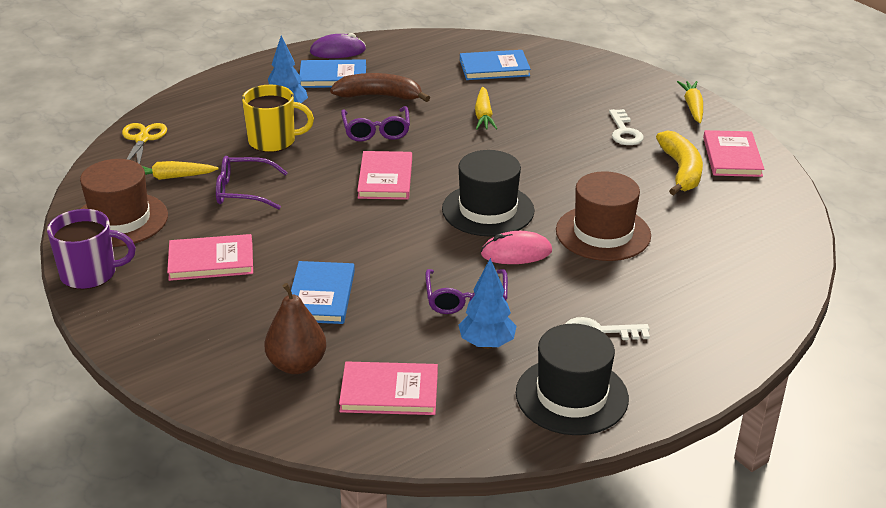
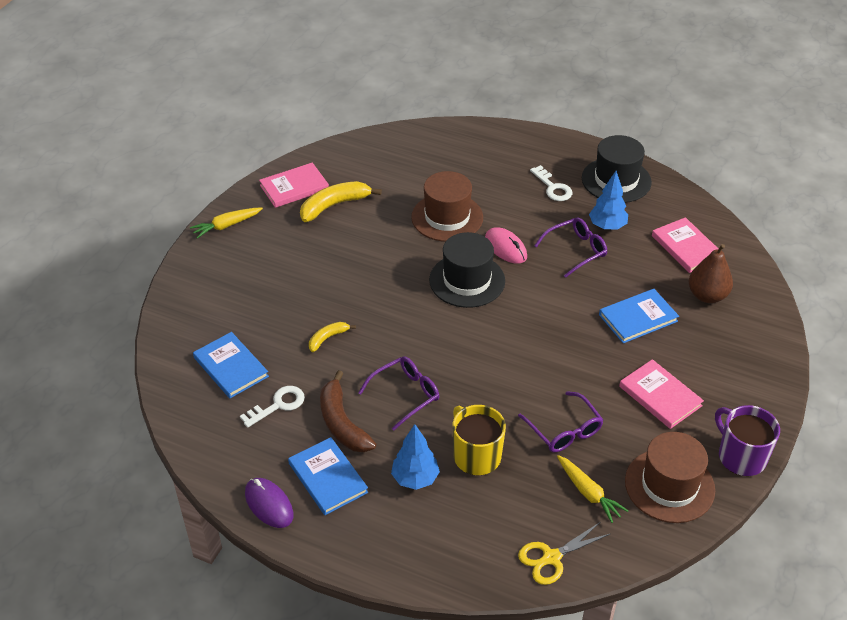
camera: 120 degrees left, 10 degrees up
(385, 178) = (473, 353): pink book -> none
(483, 115) = (328, 338): yellow carrot -> yellow banana
(624, 132) = (295, 249): white key -> white key (278, 405)

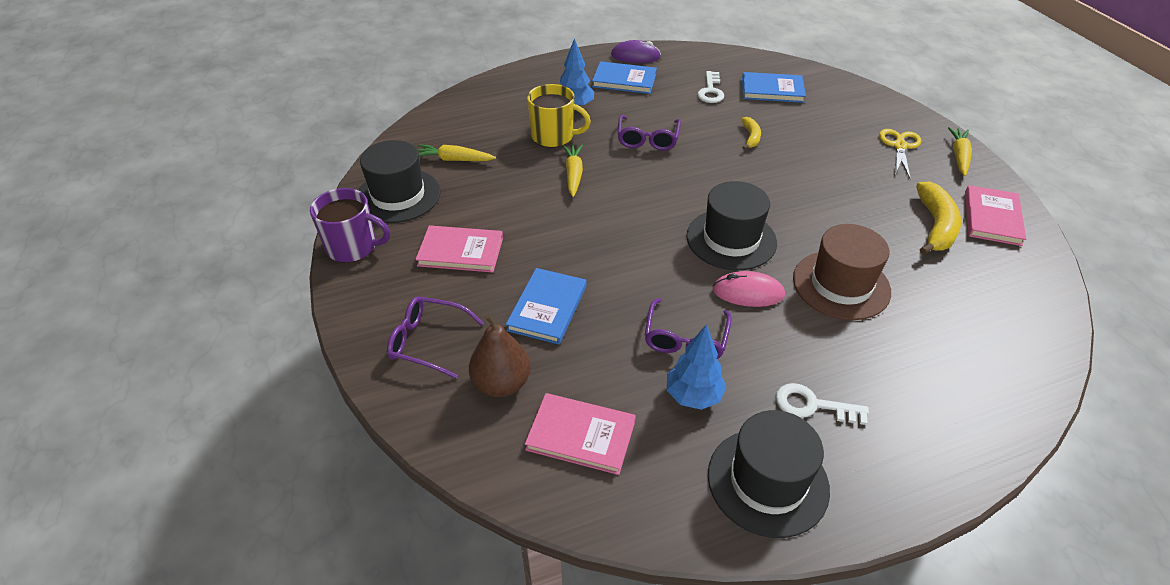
camera: 135 degrees right, 0 degrees up
(342, 423) = (660, 104): brown banana -> none
(506, 404) = (573, 174): none -> yellow carrot
(551, 557) = (444, 119): yellow scissors -> yellow scissors (899, 146)
(564, 430) = (512, 183): purple glasses -> purple glasses (428, 341)
(669, 485) = (398, 196): brown hat -> black hat

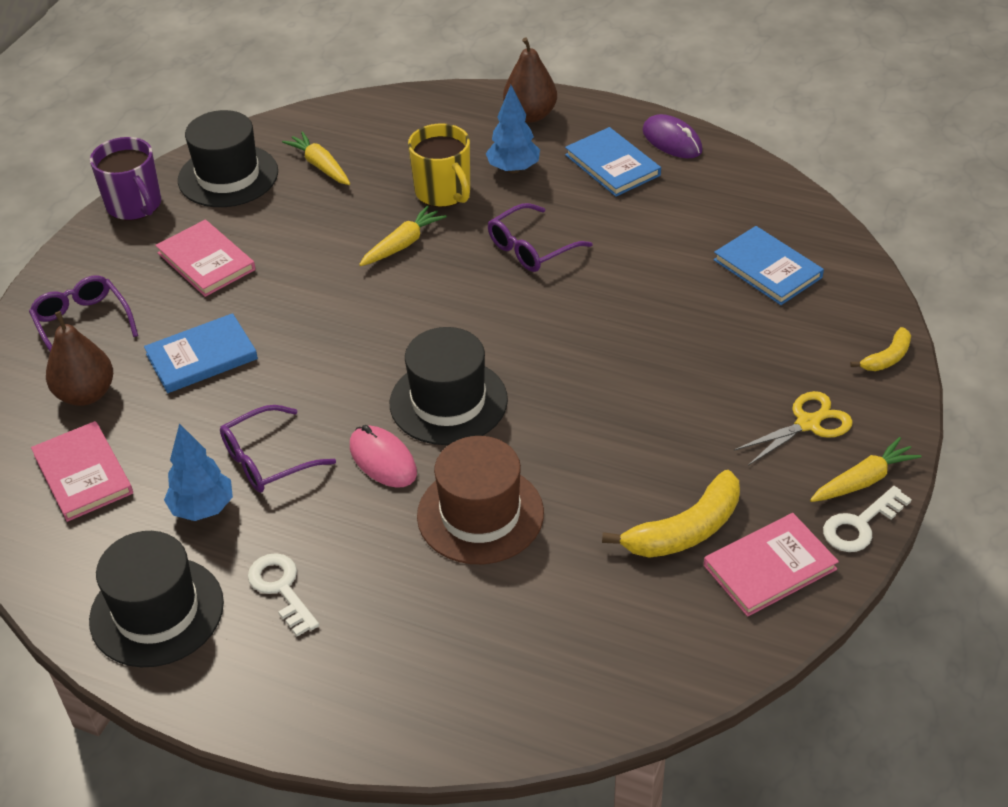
camera: 45 degrees right, 0 degrees up
(541, 77) = (530, 115): none -> brown pear
(711, 91) = (691, 230): white key -> white key (860, 525)
(751, 137) = (646, 310): yellow banana -> yellow banana (887, 358)

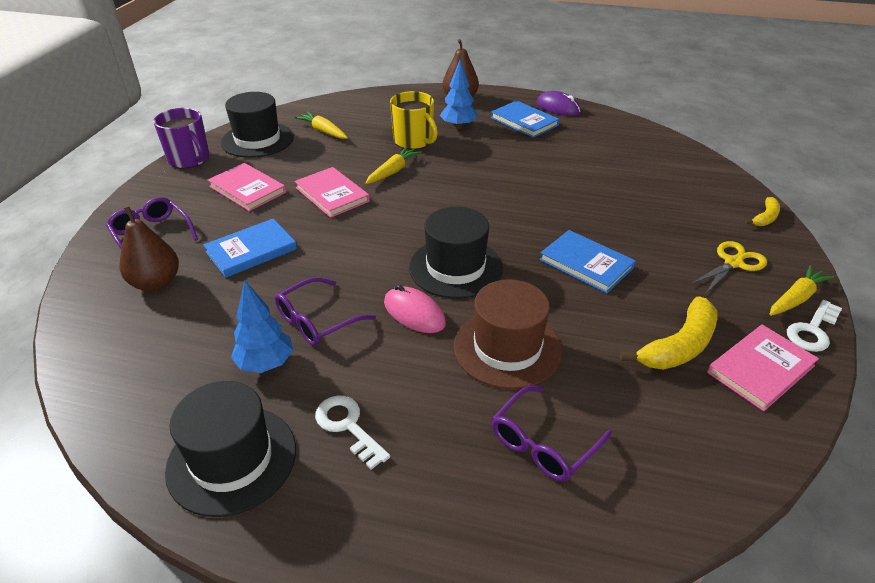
camera: 10 degrees left, 5 degrees down
(83, 474) = (155, 344): pink book -> pink book (332, 194)
(531, 248) = (486, 169): purple glasses -> purple glasses (543, 443)
(767, 269) = (654, 171): blue book -> blue book (586, 264)

